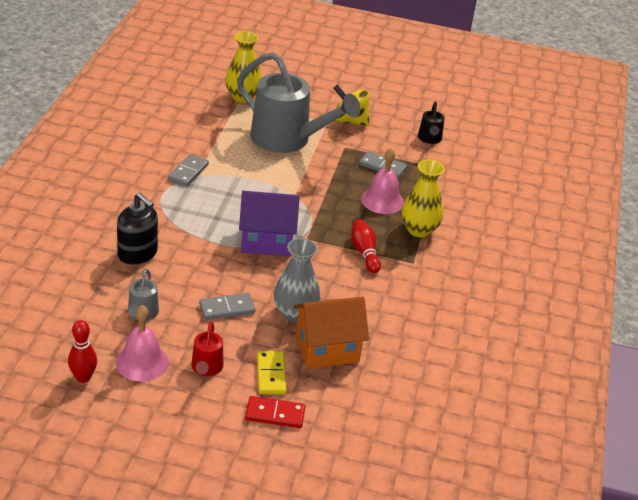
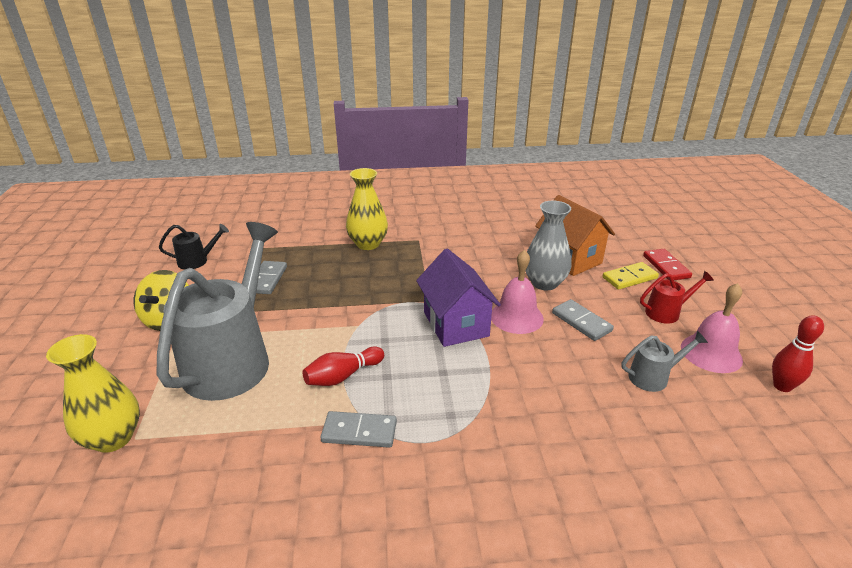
camera: 105 degrees left, 5 degrees down
(137, 253) = (566, 418): black soap dispenser -> none
(364, 252) = (425, 264): red bowling pin -> red bowling pin (343, 376)
(382, 200) = (332, 269): pink bell -> pink bell (516, 317)

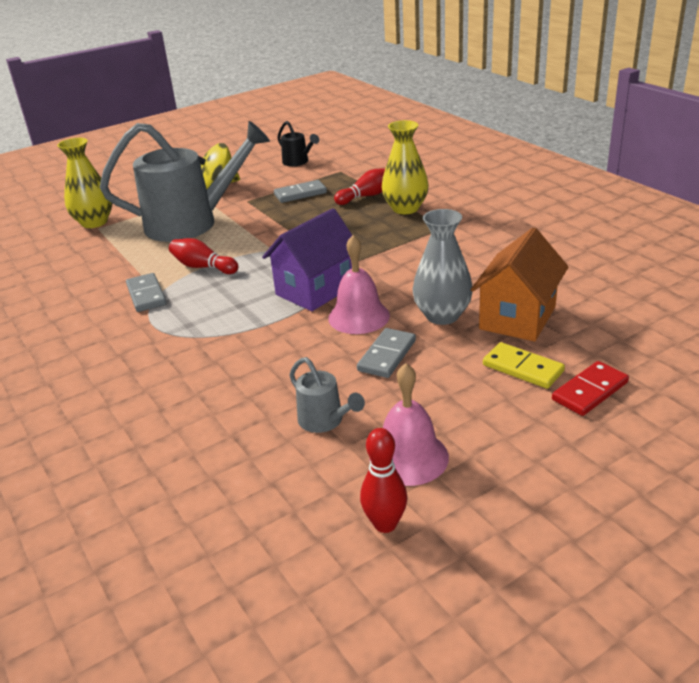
camera: 65 degrees right, 0 degrees up
(322, 252) = (367, 196): none -> red bowling pin
(667, 312) = (469, 410): red watering can -> none

